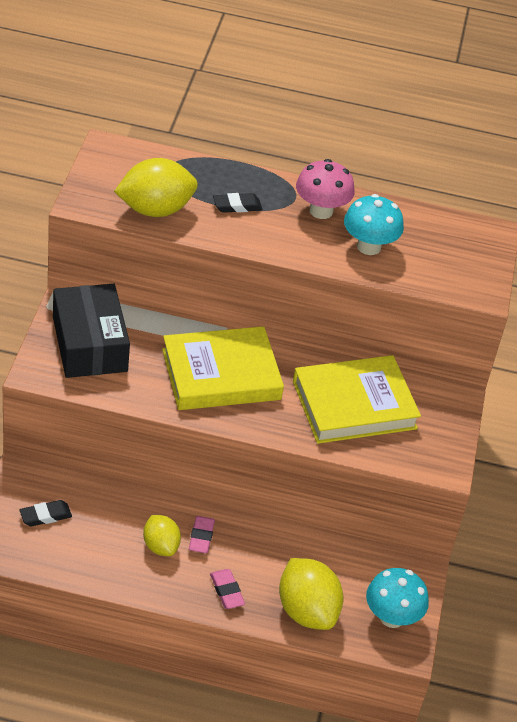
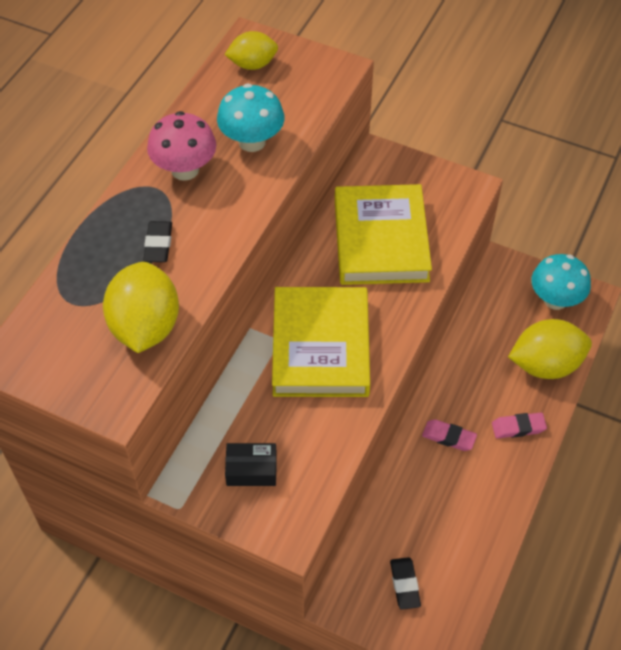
camera: 70 degrees left, 10 degrees up
(89, 344) = (251, 470): black box -> black box, size x0.48
(160, 546) = (457, 477): yellow lemon -> yellow lemon (252, 64)

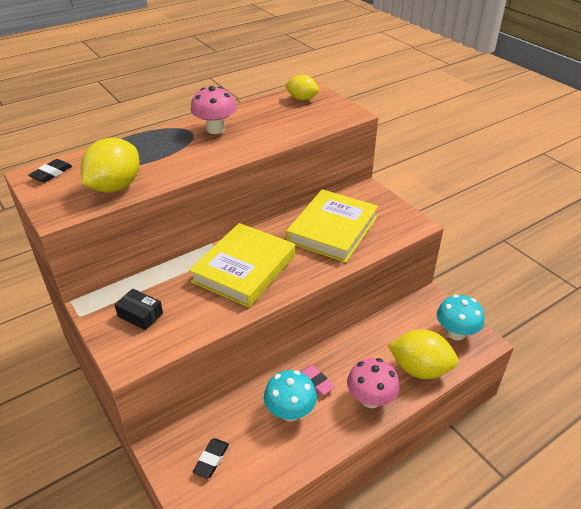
camera: 30 degrees right, 15 degrees down
(158, 244) = (164, 154): black eraser -> black eraser (51, 173)
(252, 142) = (266, 129): turquoise mushroom -> turquoise mushroom (290, 412)
(518, 427) = (370, 399): pink eraser -> pink mushroom

